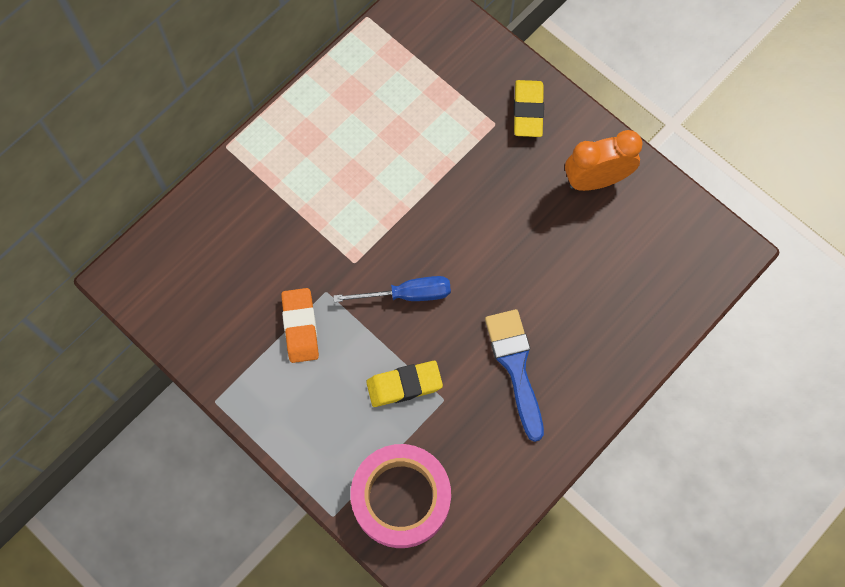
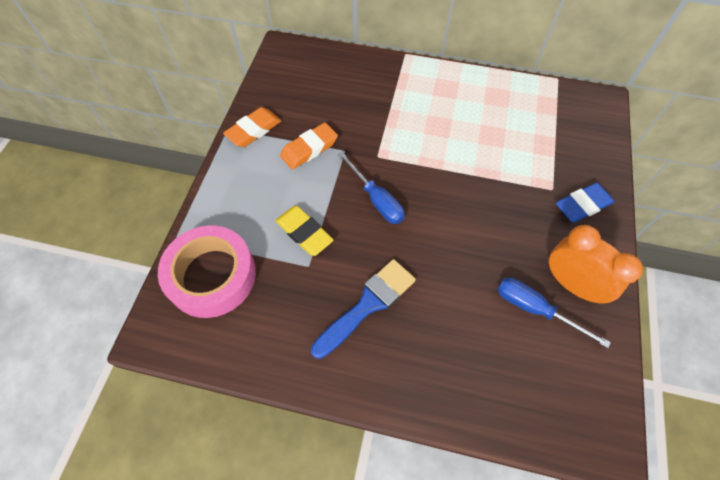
camera: 60 degrees right, 10 degrees down
(235, 373) = (254, 130): none -> orange eraser
(528, 111) = (582, 205): yellow eraser -> blue eraser
(600, 226) = (534, 309): none -> blue screwdriver

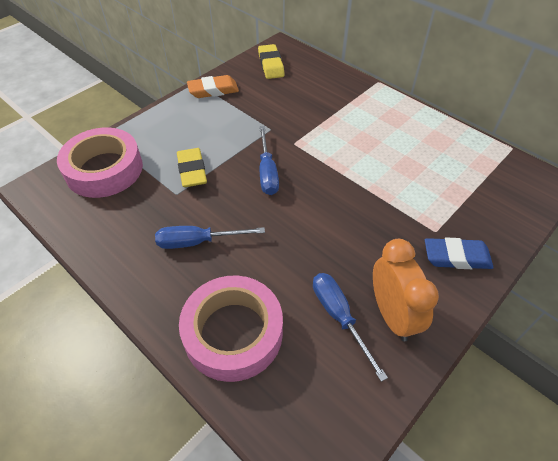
camera: 30 degrees right, 10 degrees down
(290, 75) = (271, 65): none -> yellow eraser
(309, 149) = (244, 117): orange eraser -> none
(368, 304) = (198, 242): blue brush -> blue screwdriver
(464, 373) = (233, 333): none -> pink tape

